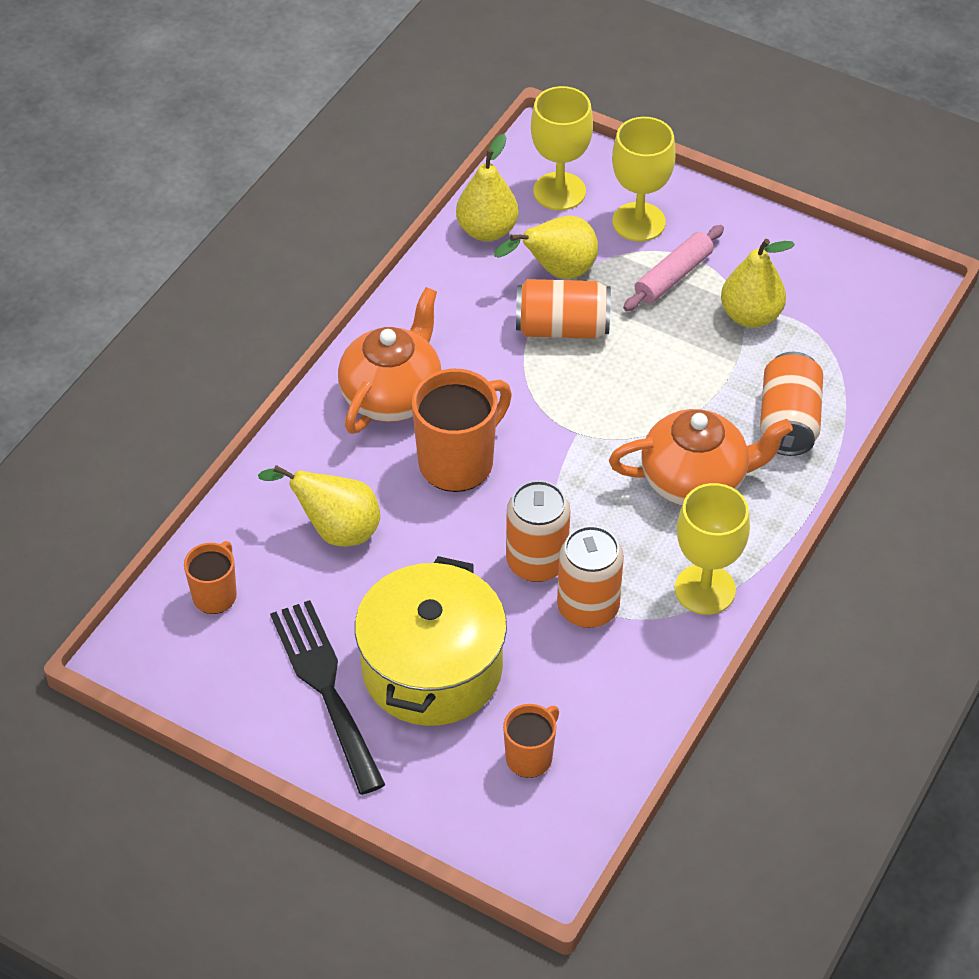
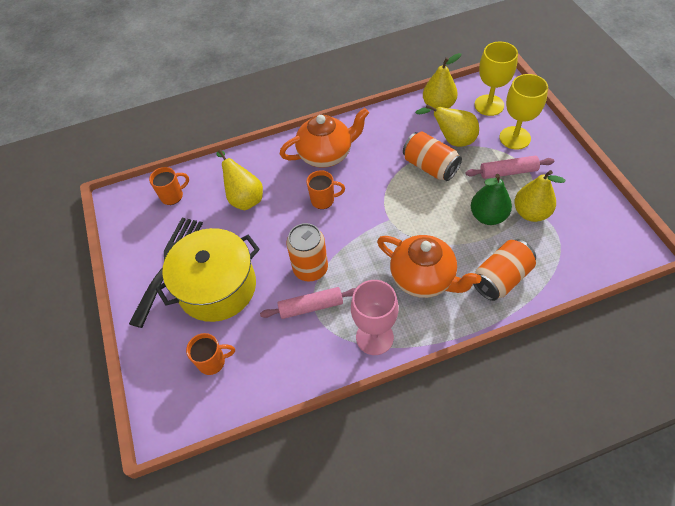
camera: 45 degrees right, 5 degrees up
(458, 462) = (323, 200): orange mug -> orange mug, size x0.57
(588, 607) = (311, 307): orange can -> pink rolling pin
(701, 352) = (488, 216): none -> green pear
(705, 589) = (374, 337): yellow goblet -> pink goblet

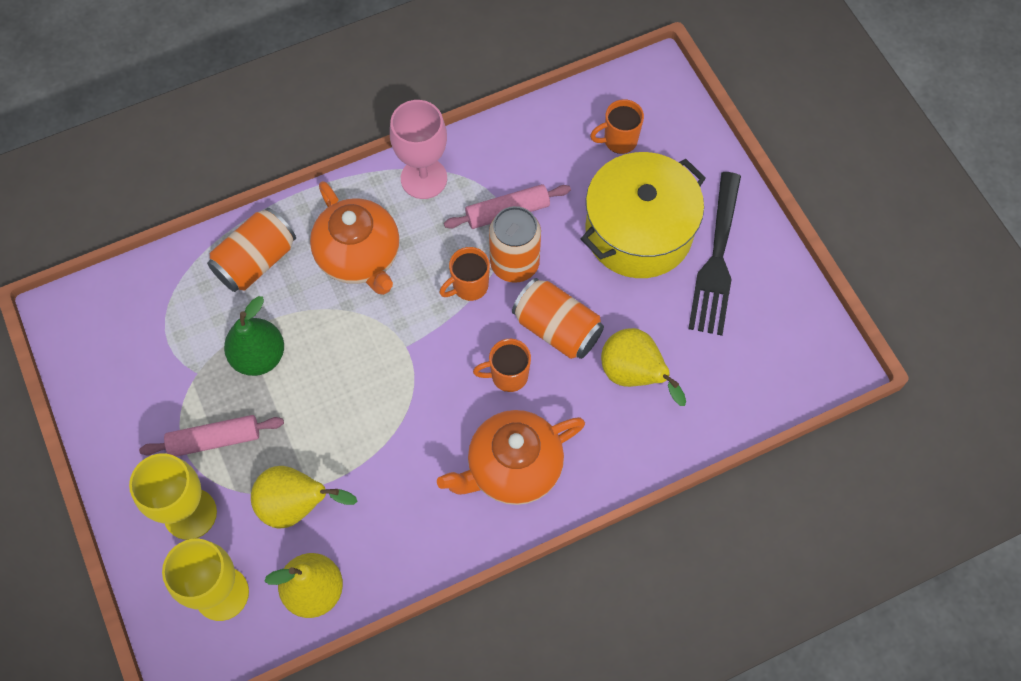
camera: 170 degrees right, 10 degrees up
(172, 196) = (751, 375): orange mug -> orange mug (469, 286)
(423, 278) = (359, 257): orange teapot -> orange teapot turned 150 degrees counterclockwise
(430, 167) = (339, 447): orange can -> orange can (557, 328)
(531, 213) = (195, 364): yellow pear -> none

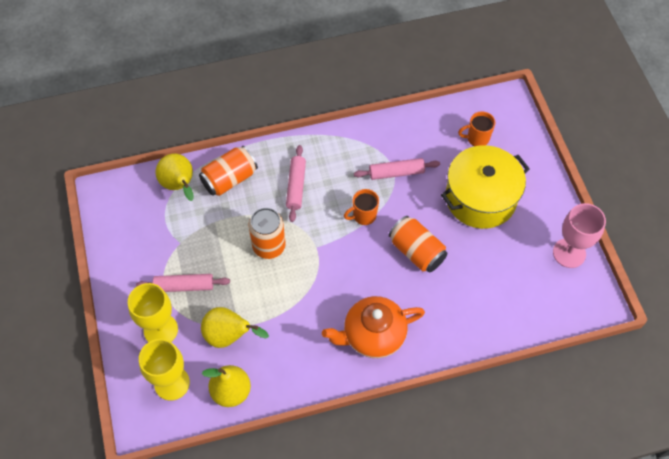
camera: 10 degrees right, 5 degrees down
(259, 356) = (221, 238): green pear -> none
(359, 257) = (296, 186): orange teapot -> pink rolling pin
(424, 178) = (345, 143): pink goblet -> pink goblet (569, 253)
(508, 376) = (379, 276): orange mug -> none
(514, 263) = (395, 206): orange can -> orange can (269, 246)
(634, 375) = (462, 289): yellow pear -> yellow pear (179, 185)
(716, 260) = (529, 224): black fork -> none

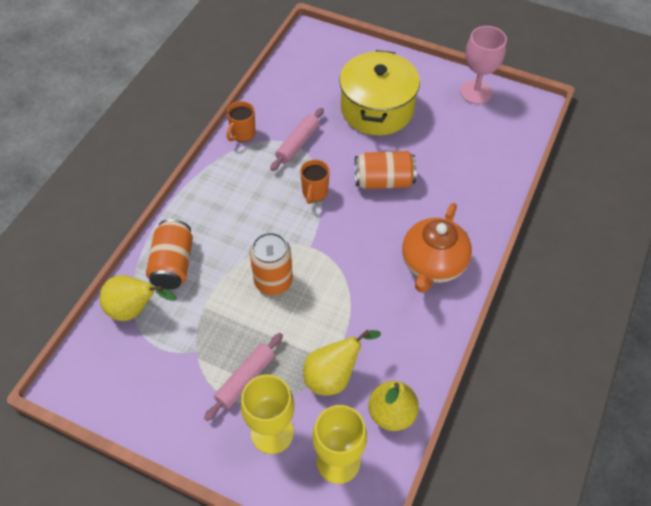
camera: 50 degrees left, 5 degrees down
(296, 186) = (235, 220): pink rolling pin -> none
(477, 138) = (322, 74): orange mug -> orange mug (242, 134)

